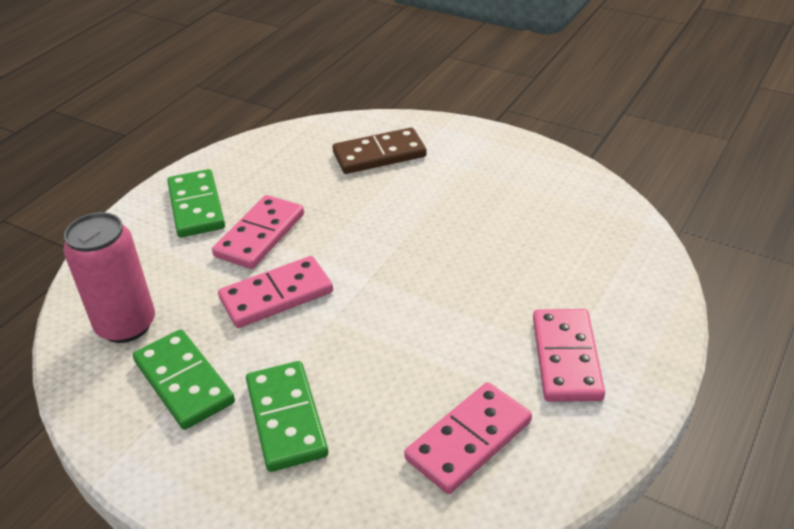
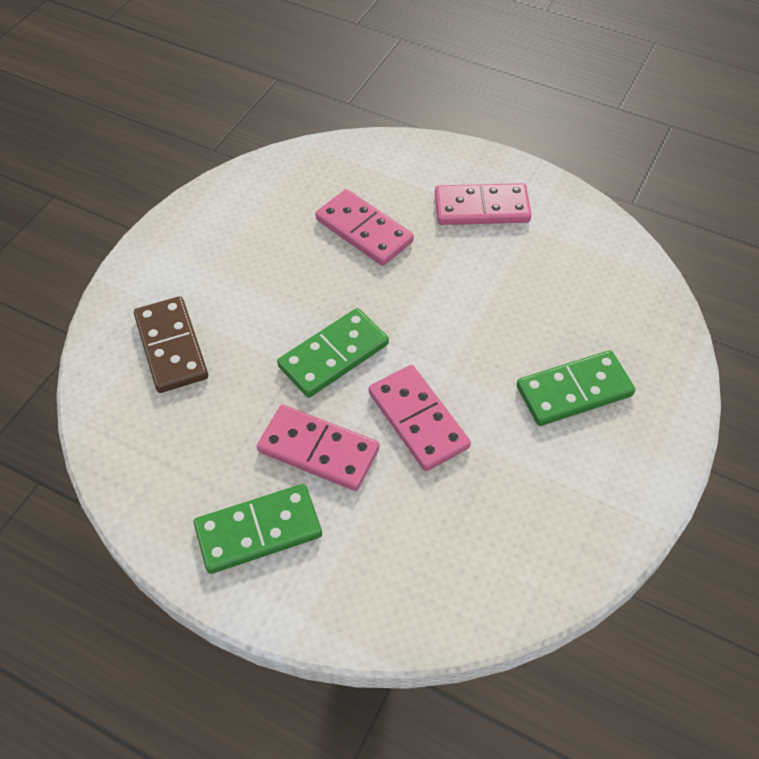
camera: 95 degrees left, 15 degrees up
(126, 325) = (472, 558): pink can -> none
(183, 382) = (544, 482): green domino -> green domino (334, 355)
(469, 440) = (574, 268): pink domino -> pink domino (364, 230)

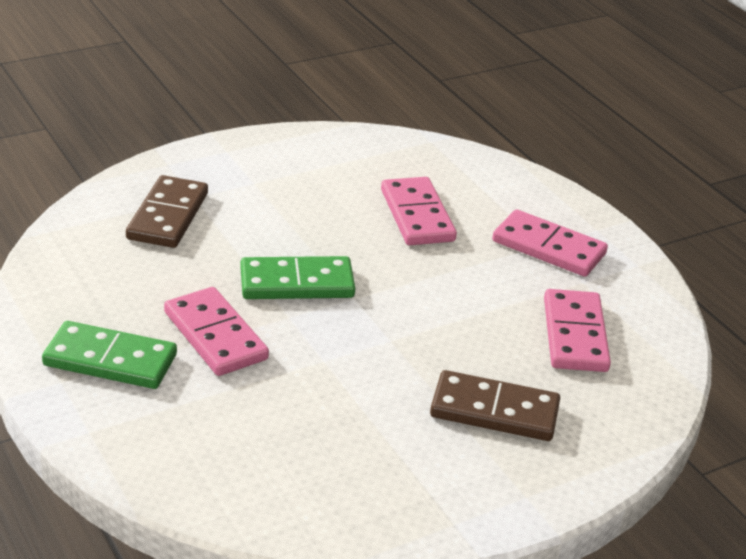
camera: 30 degrees right, 20 degrees down
(418, 420) = (324, 359): pink domino -> pink domino (575, 335)
(574, 391) = (494, 411): green domino -> brown domino

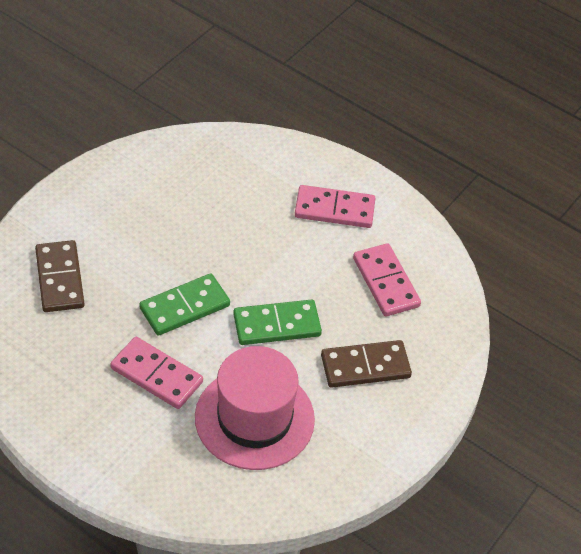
camera: 25 degrees left, 15 degrees up
(110, 360) = (99, 424): green domino -> green domino (277, 325)
(309, 417) = (254, 418): none -> pink hat
(417, 215) = (233, 212): pink domino -> none

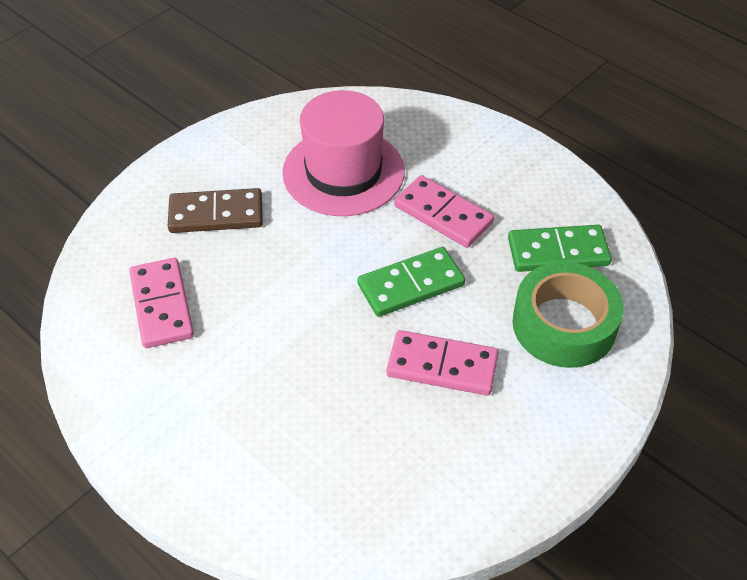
camera: 170 degrees left, 0 degrees up
(59, 279) = (564, 324): brown domino -> green tape
(277, 325) = (305, 260): green domino -> green domino (558, 251)
(334, 209) = (198, 410): pink domino -> pink domino (442, 366)

